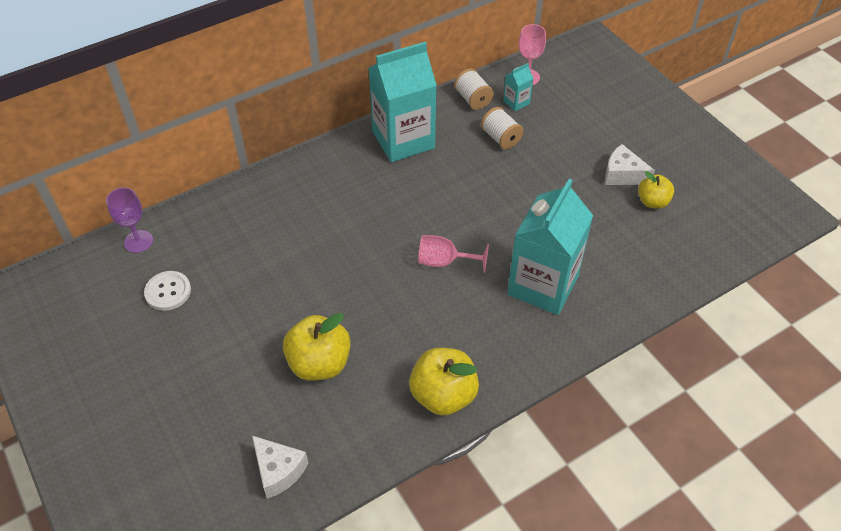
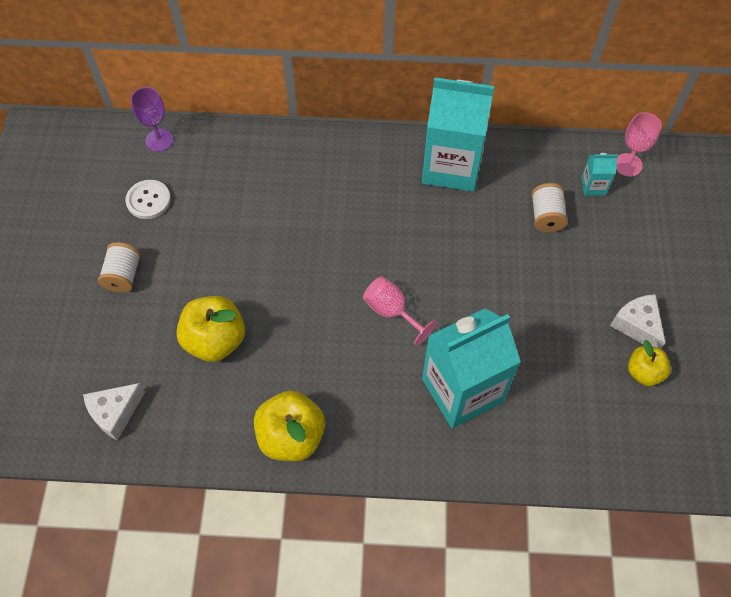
camera: 35 degrees right, 10 degrees up
(278, 471) = (115, 413): white cheese -> white cheese turned 60 degrees clockwise
(473, 99) = (552, 160): white spool -> white spool (123, 275)

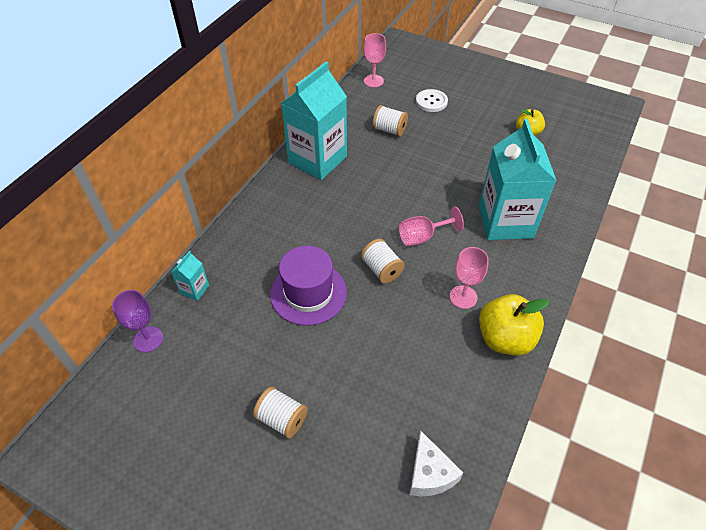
camera: 65 degrees left, 10 degrees down
(148, 200) = (210, 370): white button -> white button (431, 101)
(215, 340) = (391, 364): yellow apple -> none
(265, 237) = (308, 293): none -> purple hat
(326, 289) = (381, 269): none -> white spool
(327, 379) = (463, 297): none -> pink goblet
(593, 186) = (380, 101): turquoise carton -> turquoise carton (194, 289)
(637, 325) = (493, 122): white cheese -> none

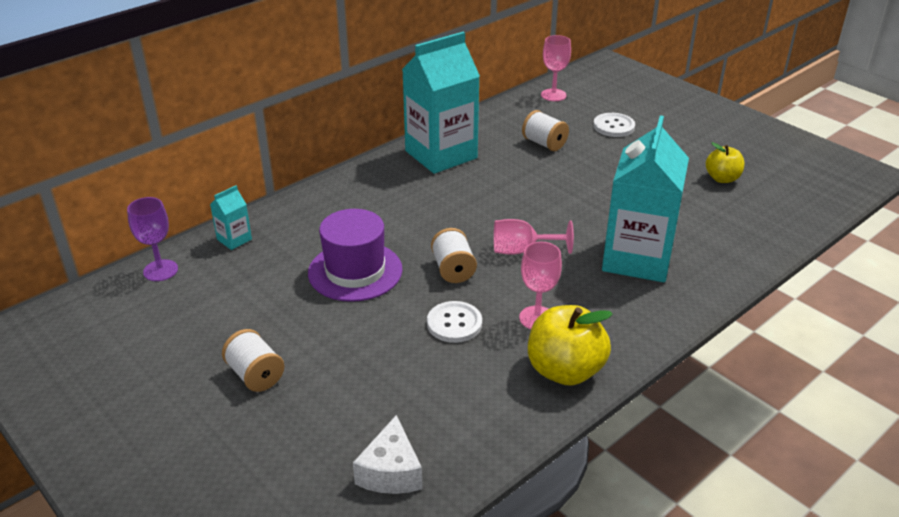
camera: 20 degrees right, 15 degrees down
(407, 320) = (454, 323): none -> white button

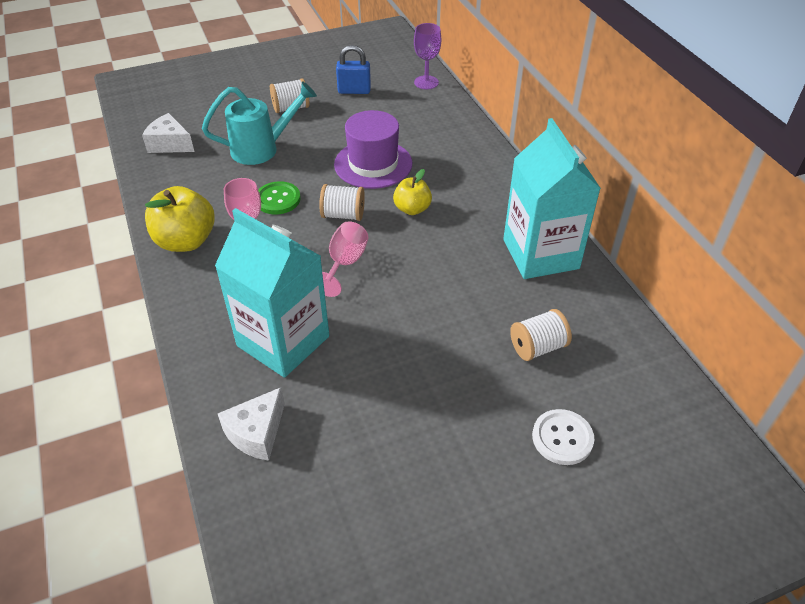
camera: 110 degrees right, 10 degrees up
(195, 327) = (354, 91): none -> blue padlock
(234, 239) = (448, 115): turquoise carton -> none
(363, 370) = (262, 149): none -> turquoise watering can
(454, 323) = (278, 199): white button -> green button
(553, 95) = (672, 404): pink goblet -> none
(722, 178) = (385, 502): yellow apple -> yellow apple (412, 209)
(729, 244) = (256, 433): none -> white cheese

